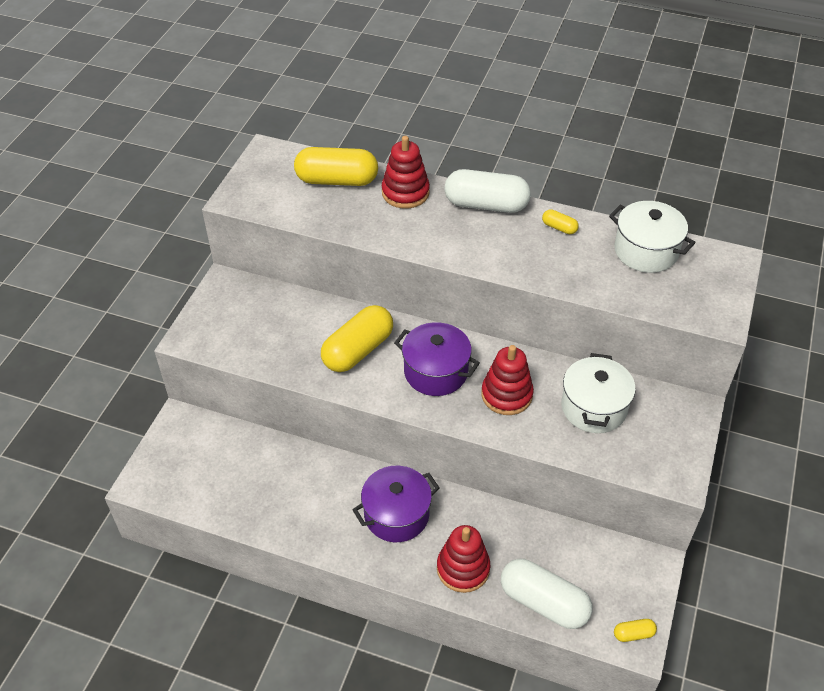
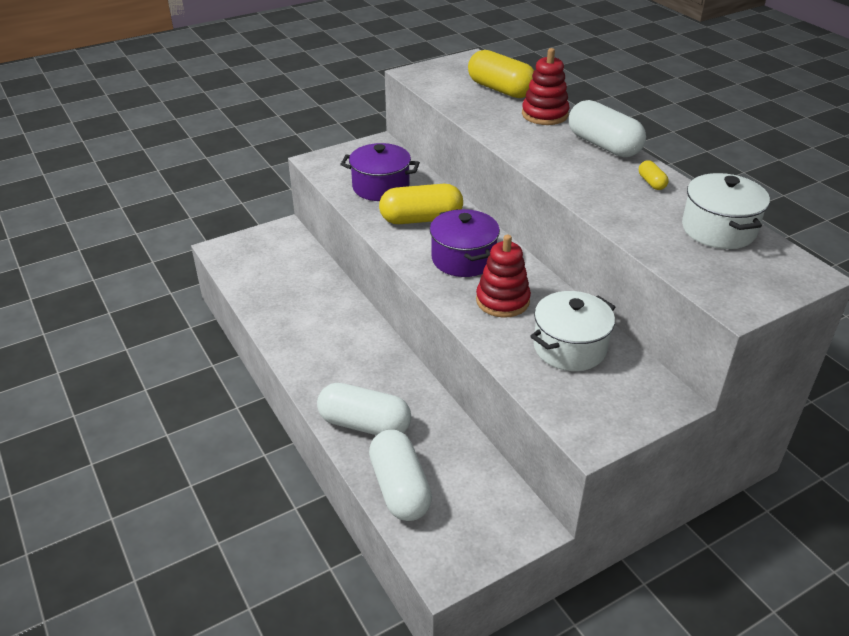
camera: 40 degrees right, 10 degrees down
(396, 515) = (358, 361): purple pot -> purple pot (381, 187)
(463, 568) = (364, 424): red stacking toy -> white capsule
(633, 634) = (449, 563): yellow capsule -> none

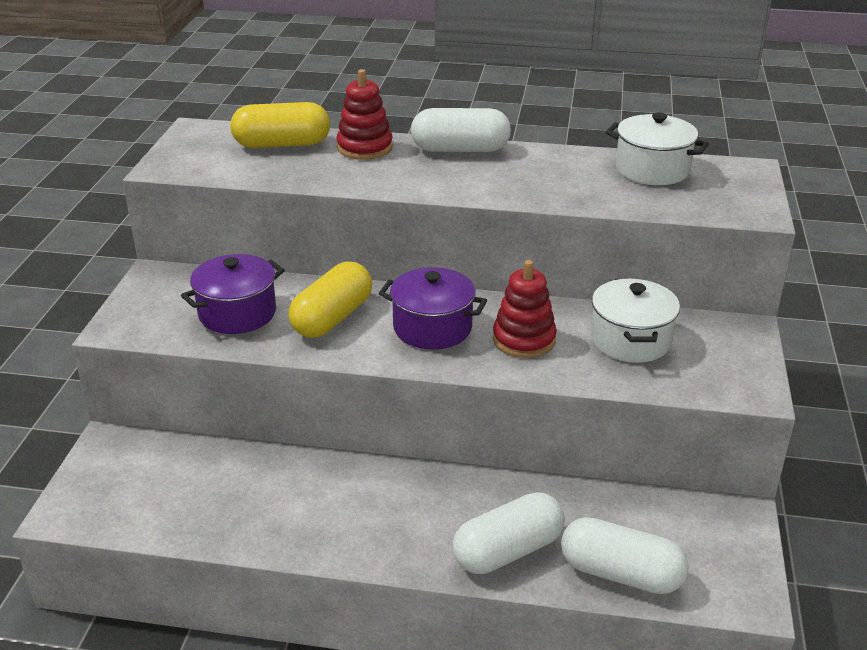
camera: 50 degrees left, 5 degrees down
(651, 182) = (549, 160): yellow capsule -> none

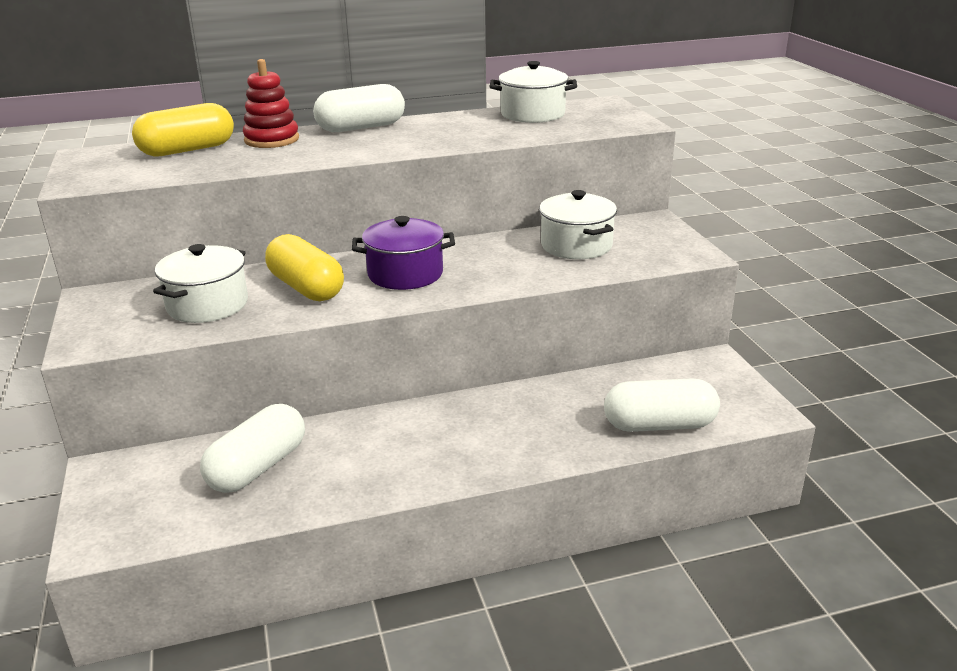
camera: 25 degrees left, 5 degrees down
(237, 313) = (207, 305): purple pot -> white pot
(332, 318) = (306, 288): yellow capsule -> yellow capsule turned 45 degrees counterclockwise
(508, 551) = (558, 438): white capsule -> white capsule (258, 467)
(524, 339) = (491, 264): red stacking toy -> none

